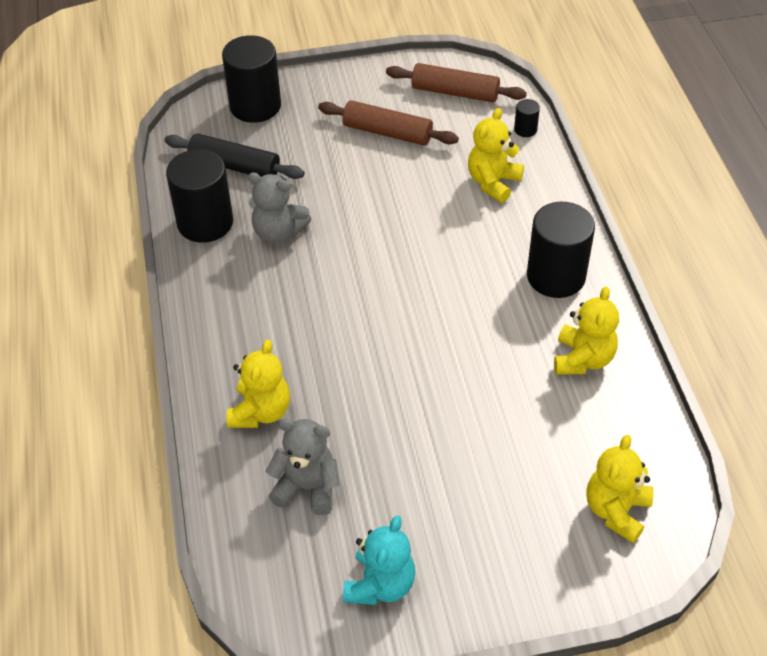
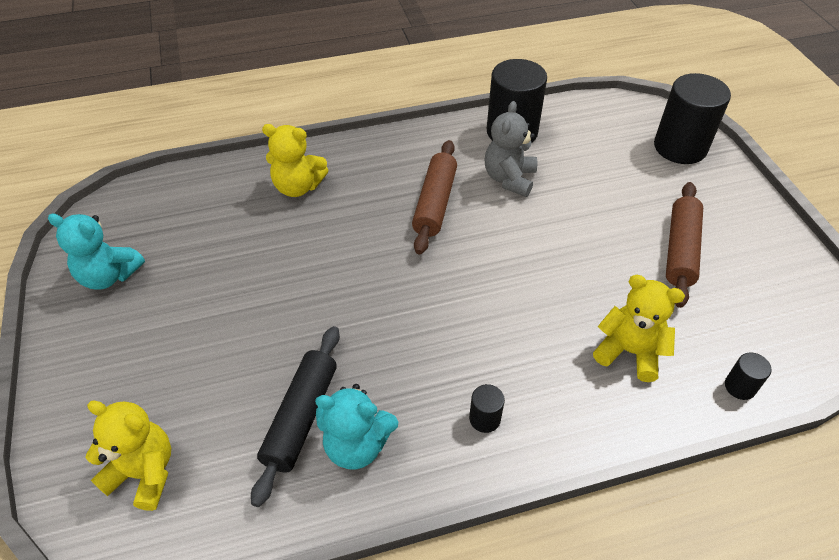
camera: 85 degrees right, 0 degrees up
(235, 166) = (590, 142): black rolling pin -> black rolling pin (301, 417)
(307, 487) = (216, 222): grey teddy bear -> none
(455, 92) = (778, 310): brown rolling pin -> brown rolling pin (435, 203)
(556, 276) = (484, 418): black cylinder -> black cylinder, size x0.44
(583, 359) = (357, 445): yellow teddy bear -> turquoise teddy bear

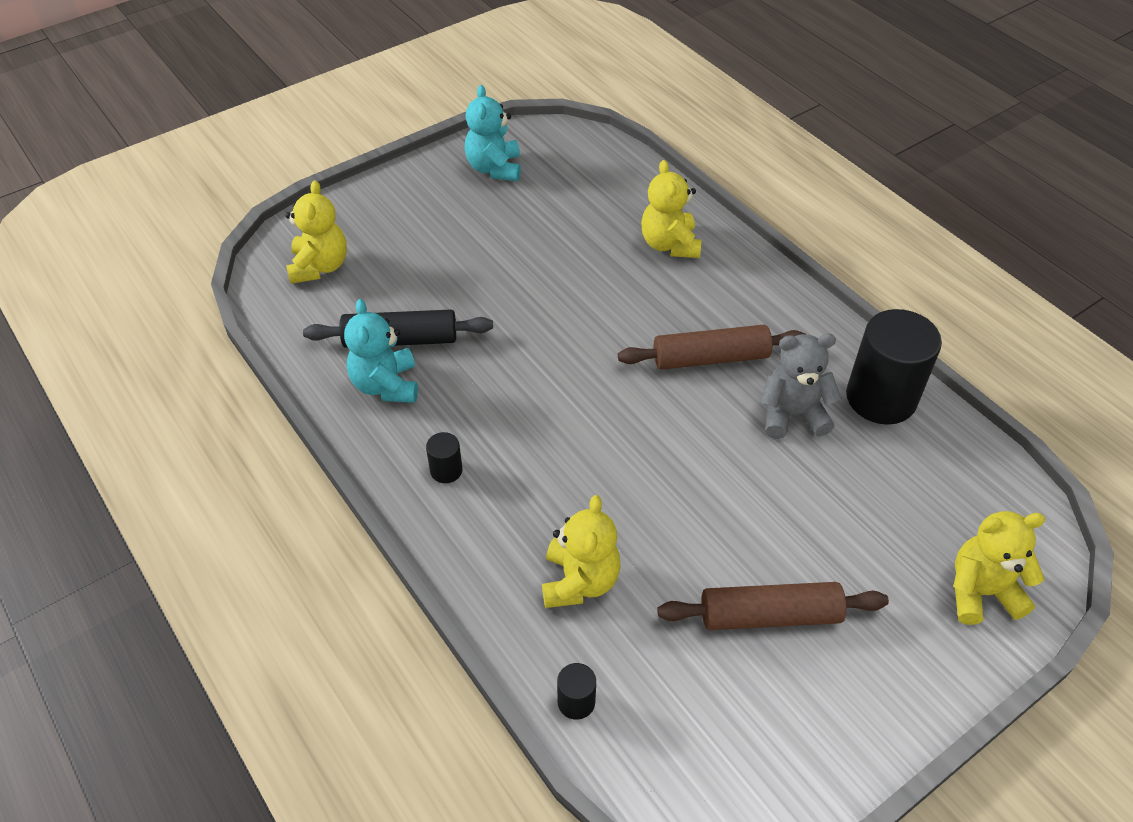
camera: 70 degrees right, 0 degrees up
(680, 147) = (981, 592): black cylinder -> yellow teddy bear

